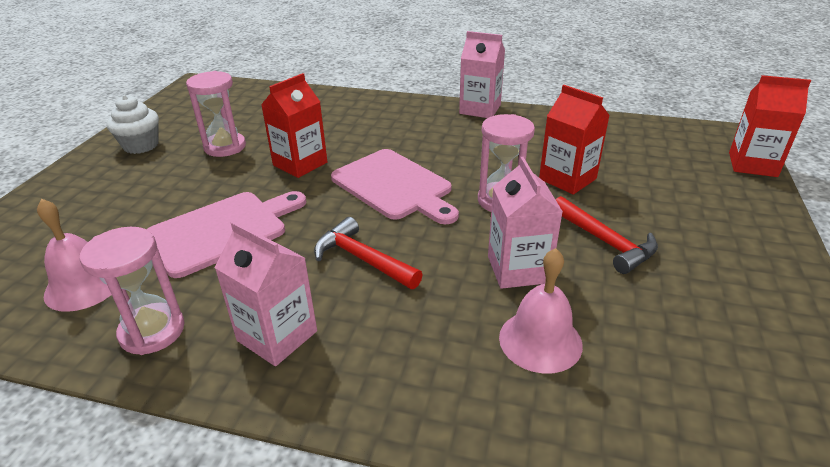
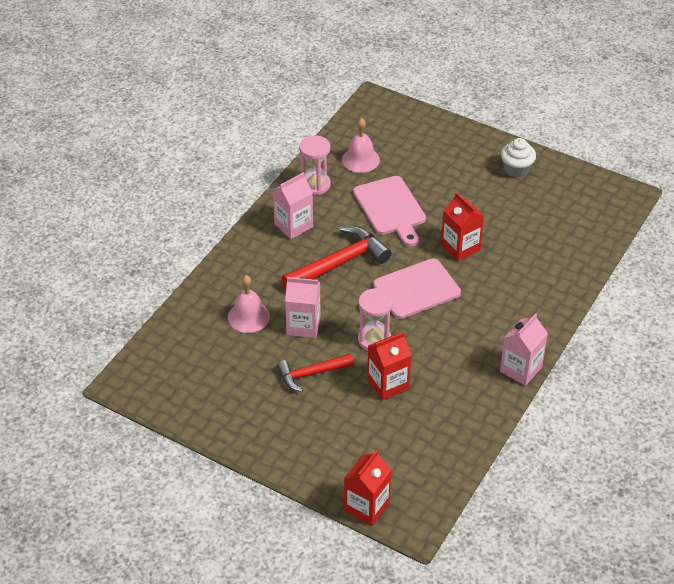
camera: 105 degrees right, 10 degrees up
(225, 147) = (500, 211): pink hourglass -> none
(362, 259) = (339, 263): red hammer -> red hammer, size x1.59

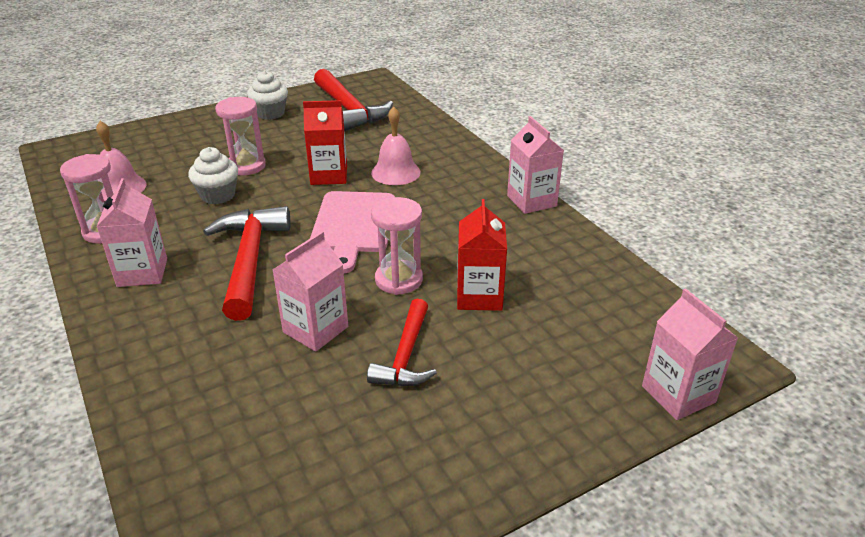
camera: 60 degrees left, 10 degrees down
(248, 316) = (243, 376): pink bell -> pink bell (395, 172)
(366, 507) = (678, 394): red carton -> pink carton
(390, 208) = (218, 195): pink cutting board -> white cupcake
(435, 200) = (246, 166): none -> pink hourglass
(564, 208) = (349, 109): none -> red hammer

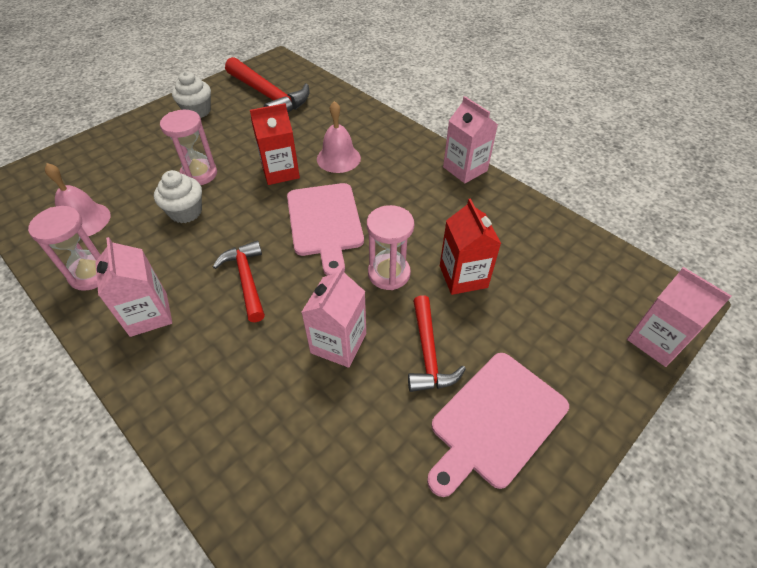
camera: 15 degrees left, 15 degrees up
(249, 260) = (246, 279): red hammer -> red hammer, size x0.63
(449, 428) = (495, 421): none -> pink cutting board

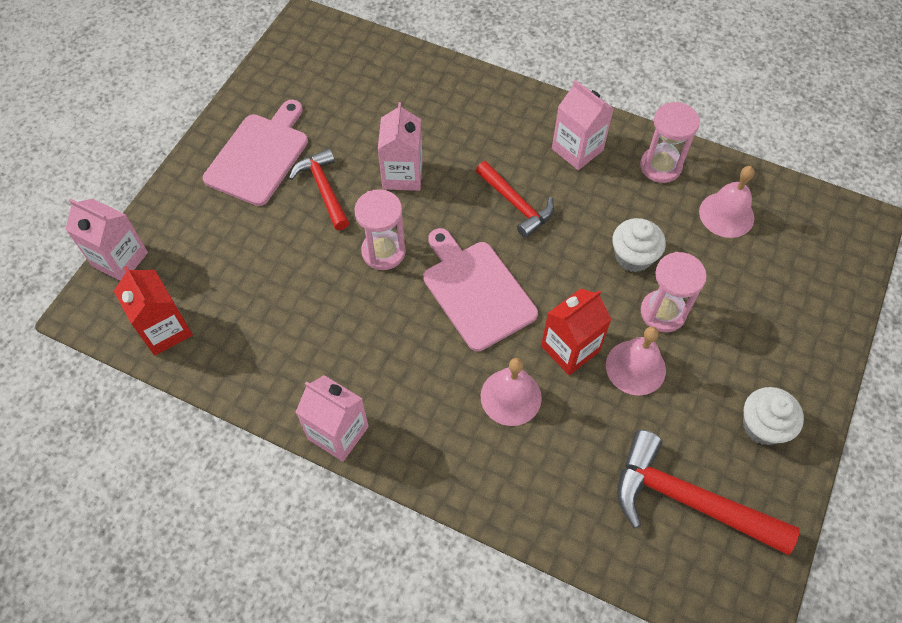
camera: 160 degrees right, 10 degrees up
(245, 152) = (635, 367): none -> pink bell
(463, 276) = (308, 271): red carton -> red carton (165, 330)

